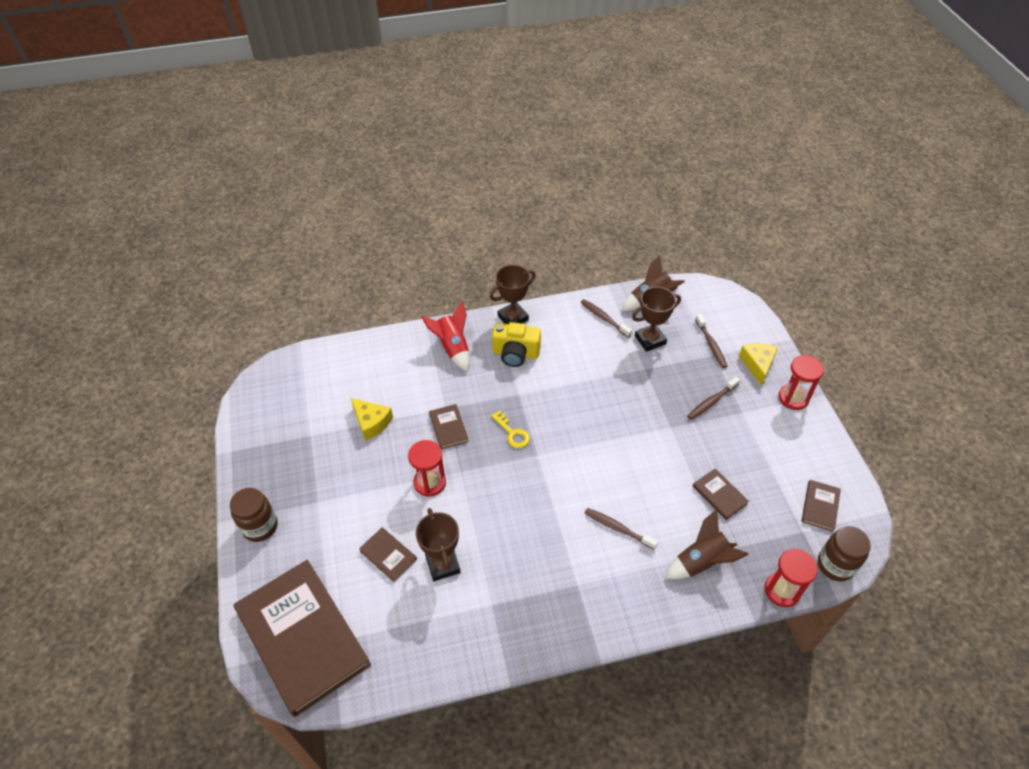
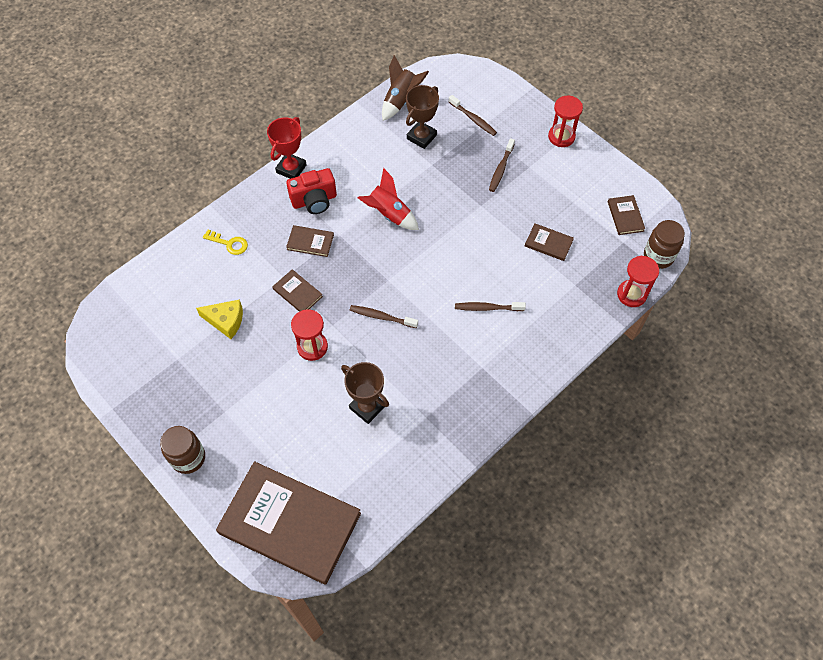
camera: 30 degrees left, 10 degrees up
(388, 555) = (317, 423): brown book -> brown book (310, 242)
(453, 348) = (255, 220): red rocket -> red rocket (389, 214)
(512, 433) = (355, 271): yellow key -> yellow key (229, 243)
(513, 318) = (291, 169): brown trophy -> red trophy
(515, 353) = (314, 200): yellow camera -> red camera
(604, 318) = (371, 134): brown toothbrush -> brown toothbrush (381, 317)
(701, 562) = (563, 302): brown rocket -> none
(757, 365) = (519, 120): yellow cheese -> none

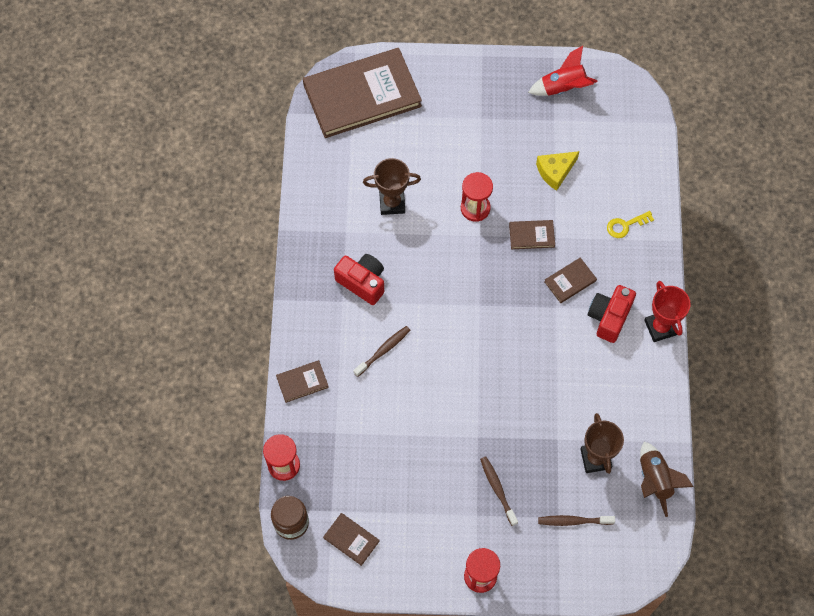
camera: 135 degrees right, 5 degrees up
(188, 458) = (469, 74): brown jar -> none
(381, 317) = (452, 273): brown toothbrush -> none
(389, 214) = (539, 360): red rocket -> red rocket (563, 88)
(453, 367) = (362, 282): none -> red camera
(548, 243) = (390, 452): brown book -> brown book (302, 382)

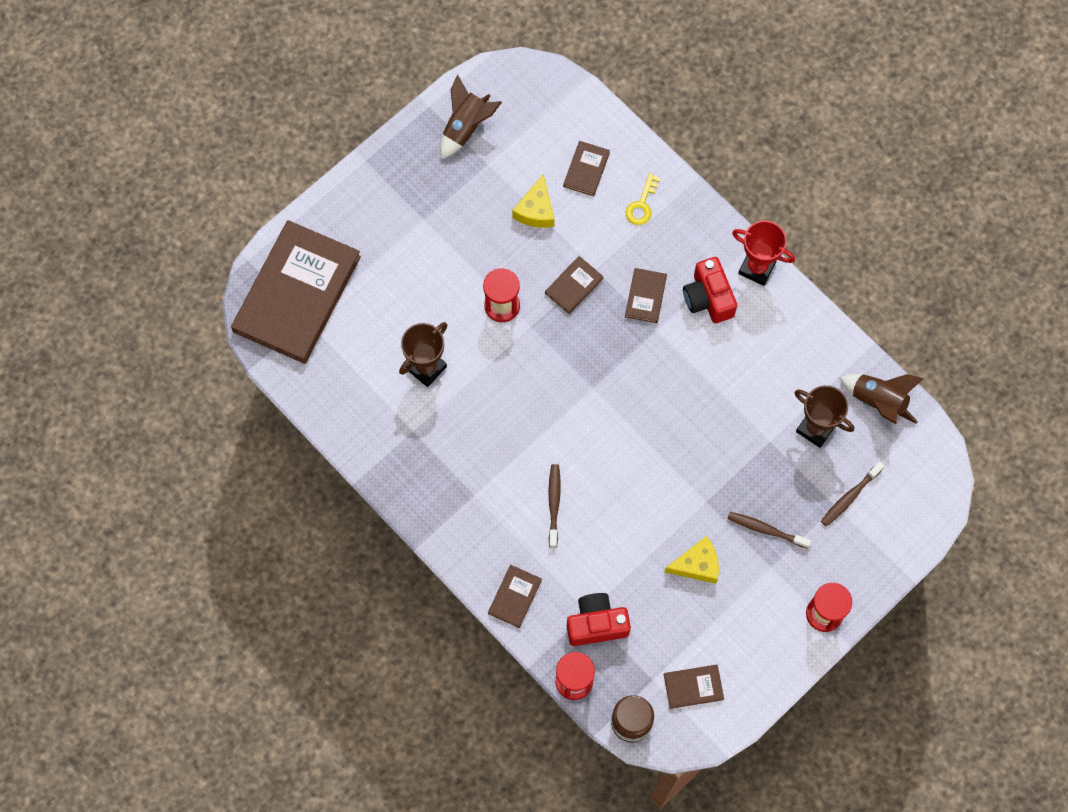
camera: 45 degrees left, 5 degrees up
(362, 282) = (474, 462): red camera -> red camera (596, 624)
(432, 469) = (697, 564): none -> yellow cheese
(563, 88) = (466, 127): red rocket -> brown rocket
(612, 175) = (586, 169): none -> brown book

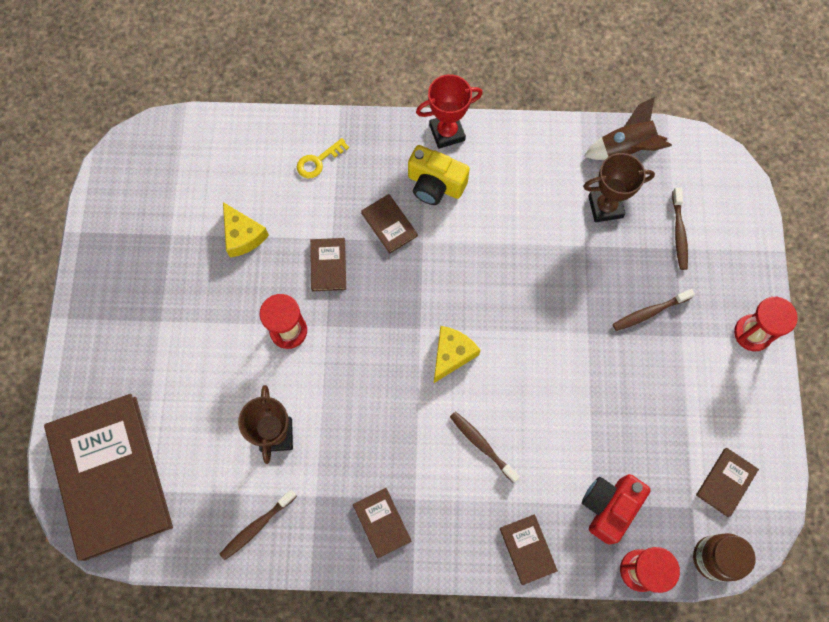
camera: 45 degrees left, 0 degrees up
(357, 414) = (257, 526): none -> brown toothbrush
(466, 127) = (126, 222): brown rocket -> none
(586, 169) = (251, 172): brown book -> brown book (381, 523)
(642, 204) = (318, 161): yellow key -> yellow key turned 75 degrees clockwise
(697, 564) = (631, 386): yellow cheese -> yellow cheese (451, 354)
(708, 298) = (435, 185): red camera -> yellow camera

